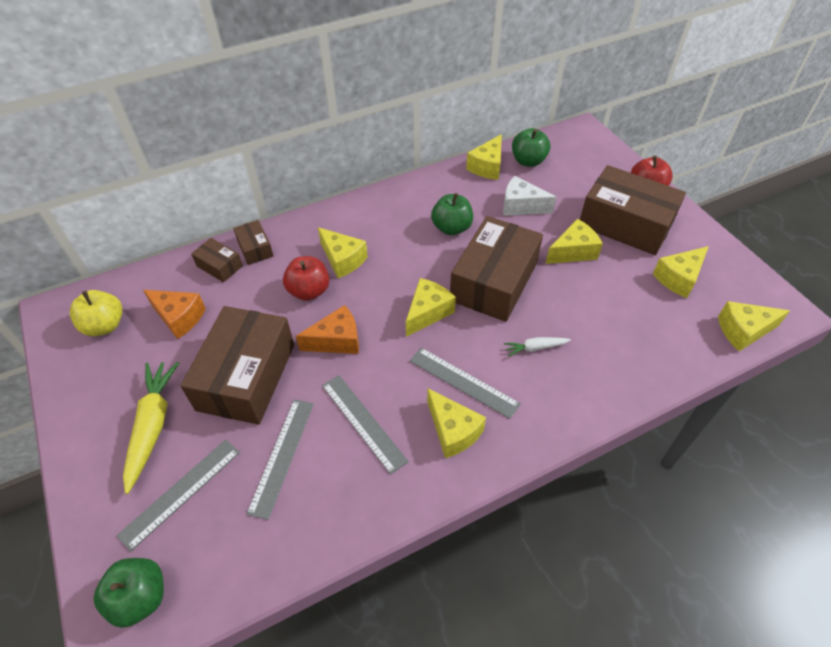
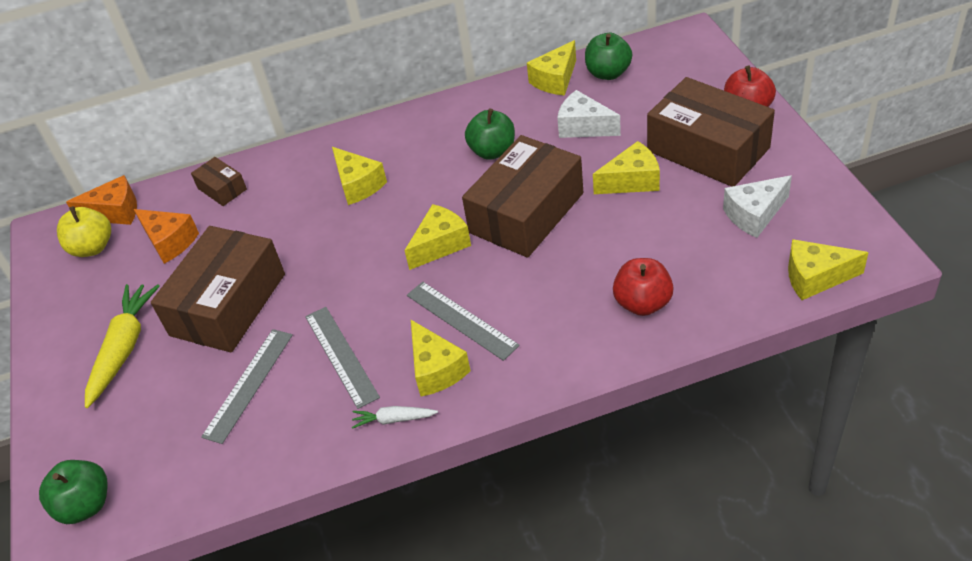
camera: 15 degrees right, 5 degrees down
(181, 492) = (141, 413): grey ruler -> none
(255, 248) = (264, 170): brown box -> none
(309, 291) = (313, 218): red apple -> red apple (643, 303)
(337, 340) = (332, 271): orange cheese -> orange cheese (115, 212)
(535, 348) = (554, 287): white carrot -> white carrot (393, 419)
(678, 278) = (754, 215): yellow cheese -> white cheese

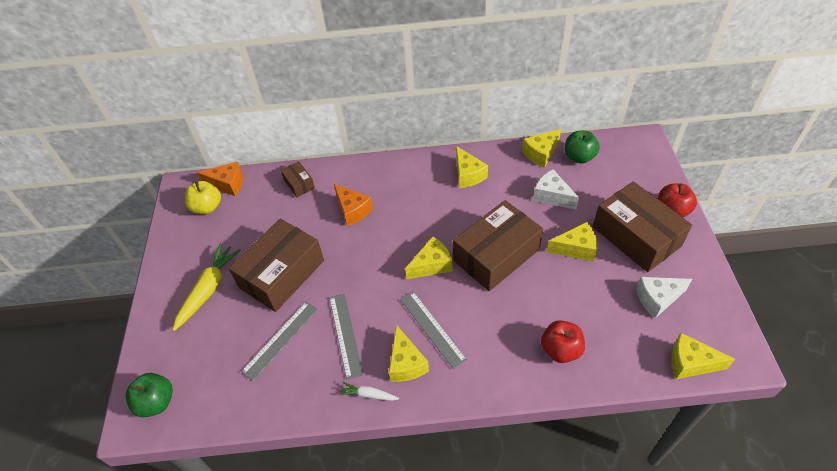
camera: 10 degrees right, 5 degrees up
(170, 242) = (256, 216): orange cheese -> orange cheese (352, 210)
(358, 185) = (388, 203): yellow cheese -> yellow cheese (468, 175)
(493, 151) = (484, 200): green apple -> none

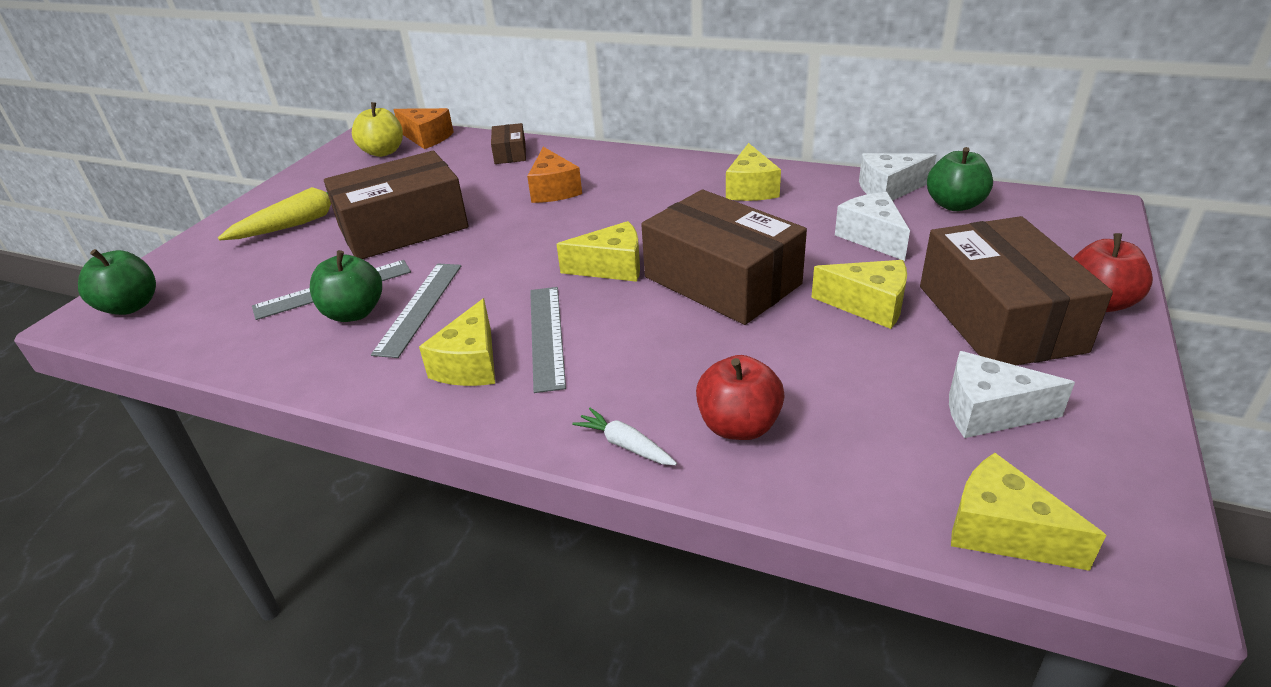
camera: 25 degrees right, 15 degrees down
(309, 353) = (354, 313): none -> green apple
(368, 395) = (382, 383): white carrot -> white carrot (625, 445)
(496, 255) = (722, 280): brown box -> brown box turned 60 degrees clockwise
(541, 153) = (889, 189): yellow cheese -> white cheese

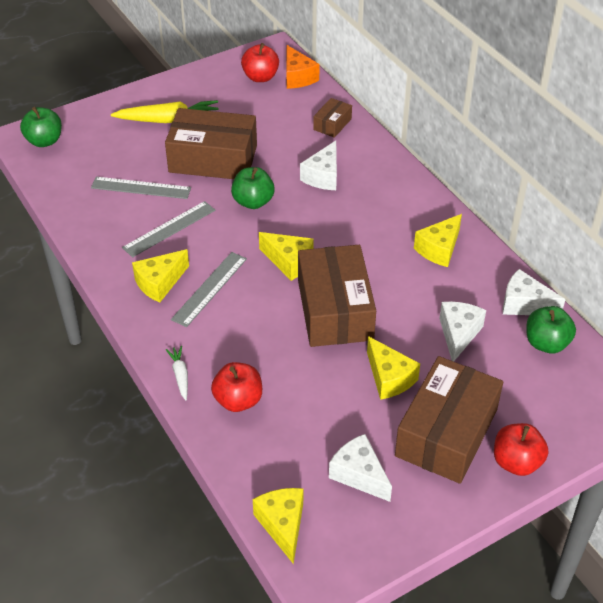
camera: 35 degrees right, 10 degrees up
(354, 313) = (137, 212): green apple -> green apple (253, 202)
(383, 152) = (260, 77): yellow apple -> red apple
(553, 190) = (323, 176): orange cheese -> white cheese

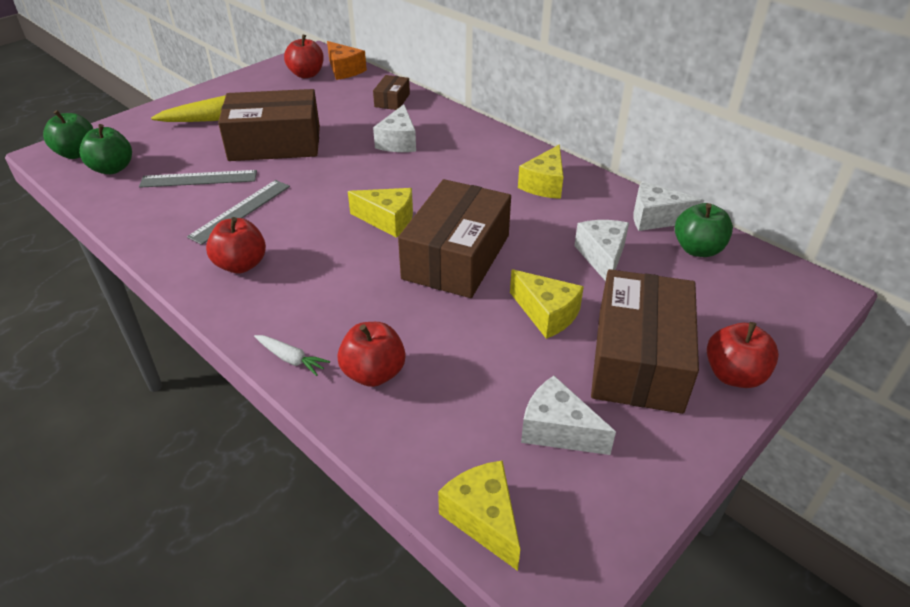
camera: 15 degrees left, 5 degrees down
(159, 283) = (241, 265): yellow cheese -> red apple
(180, 375) = (291, 359): white carrot -> white carrot turned 150 degrees clockwise
(210, 289) = (304, 260): grey ruler -> none
(253, 202) = (330, 173): green apple -> green apple (112, 168)
(335, 310) = (456, 257): brown box -> brown box turned 45 degrees clockwise

